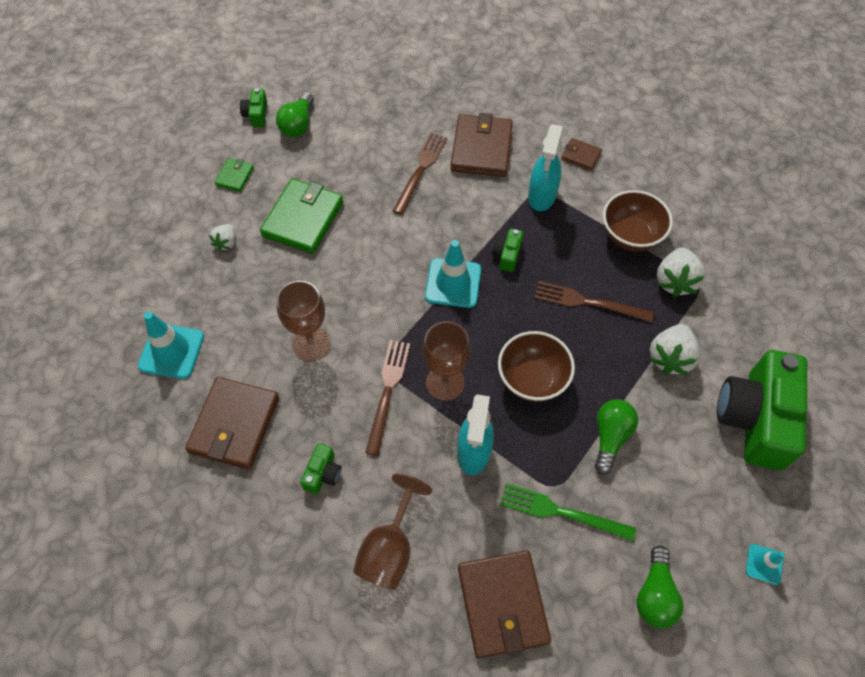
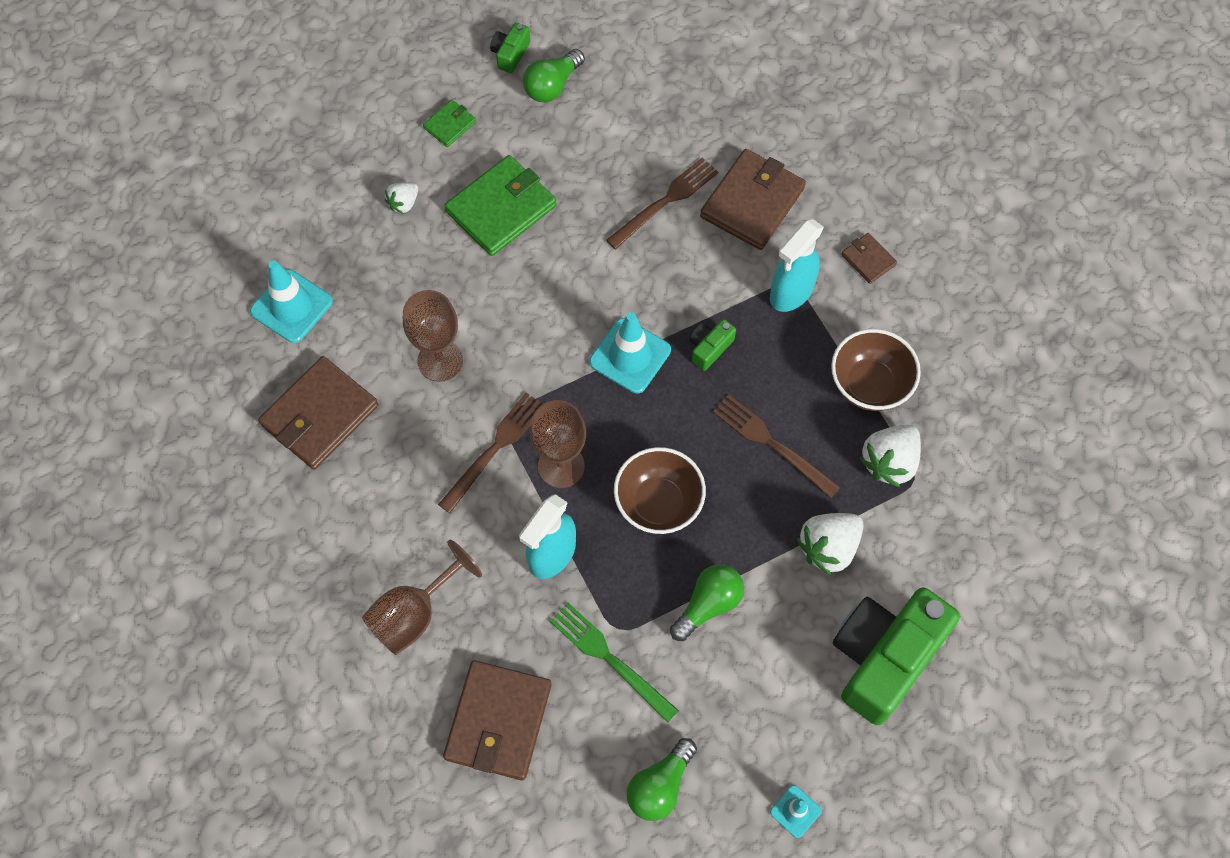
camera: 25 degrees right, 5 degrees up
(323, 473) = (385, 507): green camera -> none

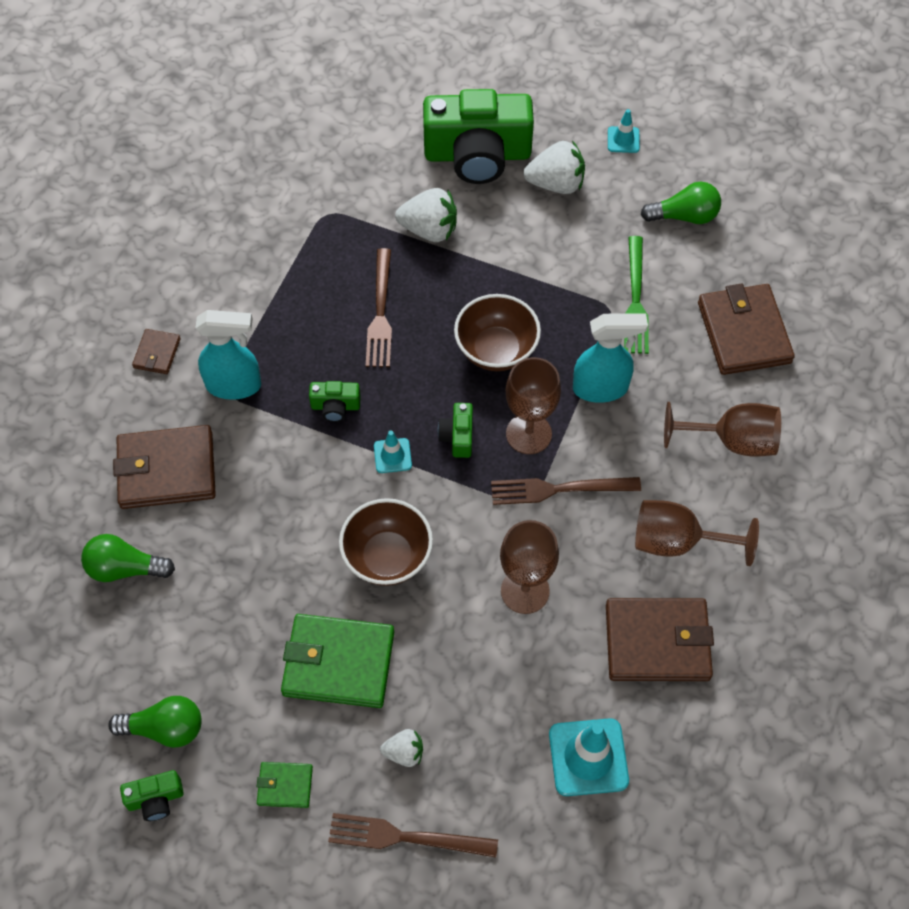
camera: 130 degrees left, 5 degrees down
(375, 495) = (677, 542): none -> brown goblet
(498, 721) = (744, 332): brown wallet -> brown wallet turned 75 degrees counterclockwise
(605, 413) = (457, 436): none -> green camera
(630, 356) = (392, 456): turquoise traffic cone -> turquoise traffic cone, size x0.54
(665, 201) = (220, 536): brown fork -> brown fork (405, 837)
(708, 605) = (540, 270): green light bulb -> green light bulb (125, 568)
(869, 385) = (274, 284): brown bowl -> brown bowl (387, 557)
(889, 462) = (328, 235): white strawberry -> white strawberry (556, 184)

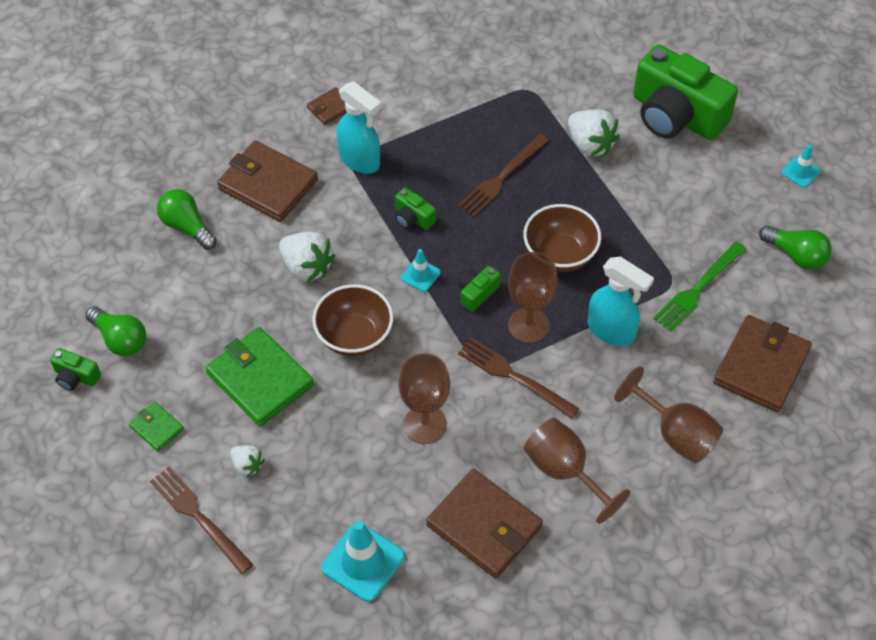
camera: 40 degrees right, 5 degrees down
(556, 184) = (716, 171): white strawberry -> white strawberry (307, 267)

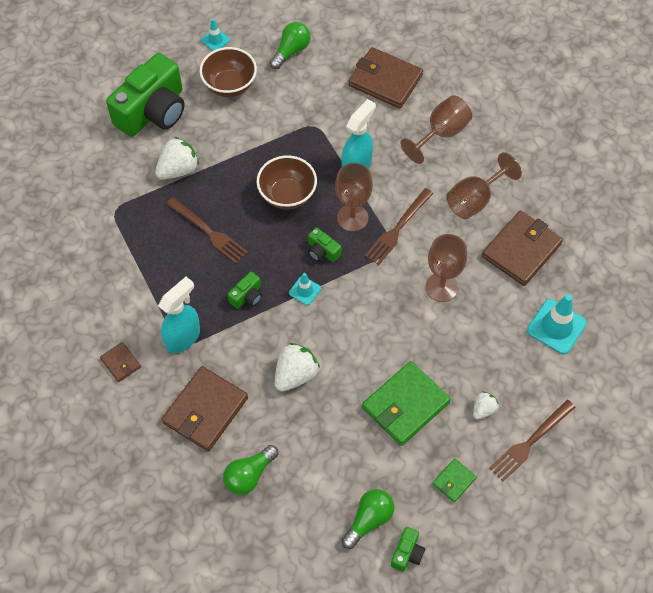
camera: 90 degrees left, 5 degrees up
(354, 337) = (364, 337): brown bowl -> brown bowl (230, 85)
(698, 288) = (319, 111): green fork -> none

